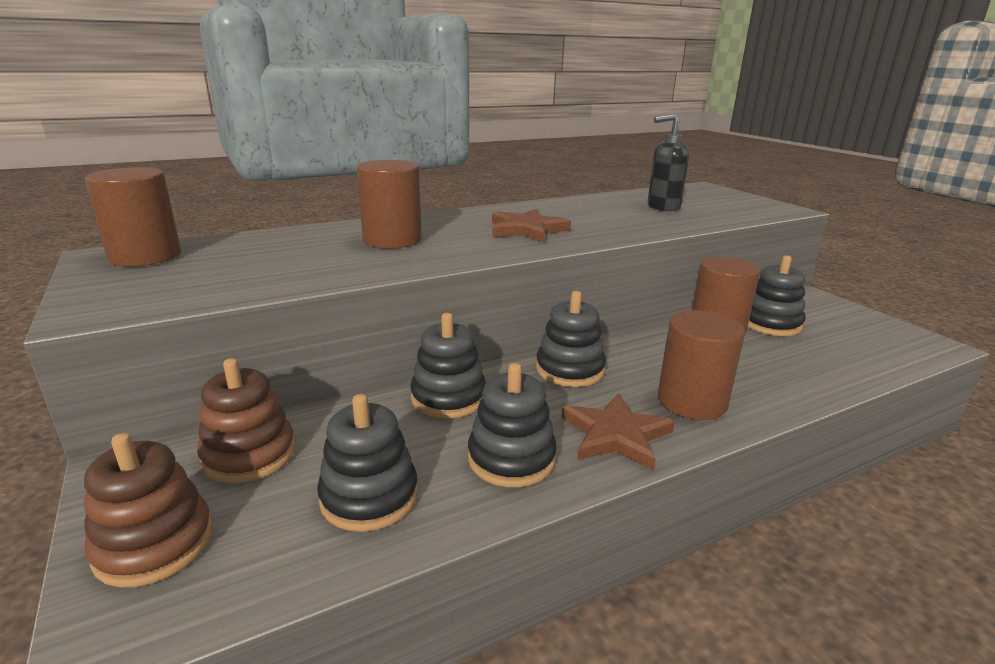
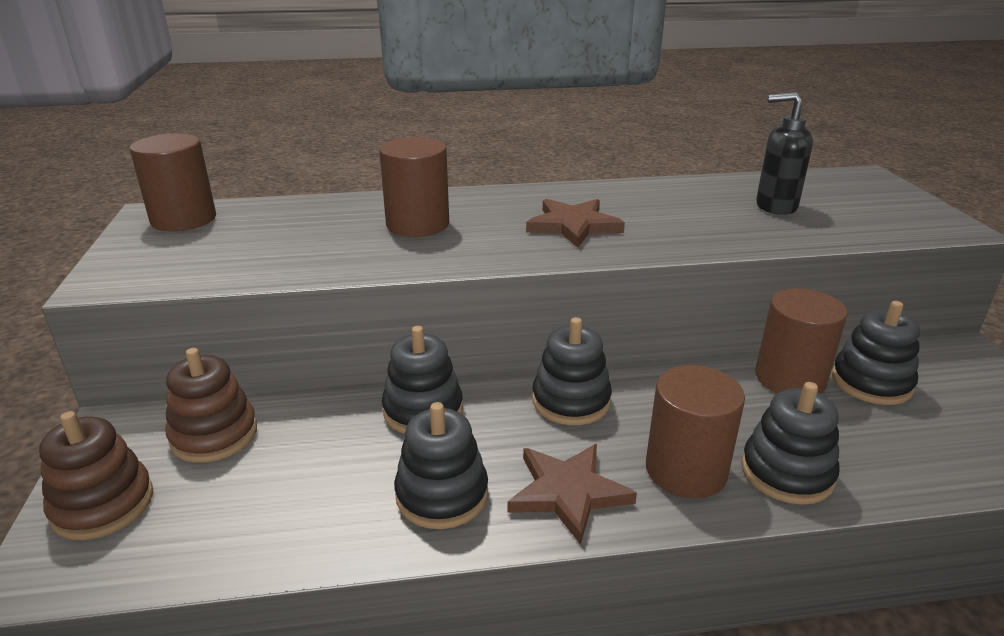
camera: 20 degrees right, 5 degrees up
(369, 497) = (289, 503): black stacking toy -> black stacking toy (787, 472)

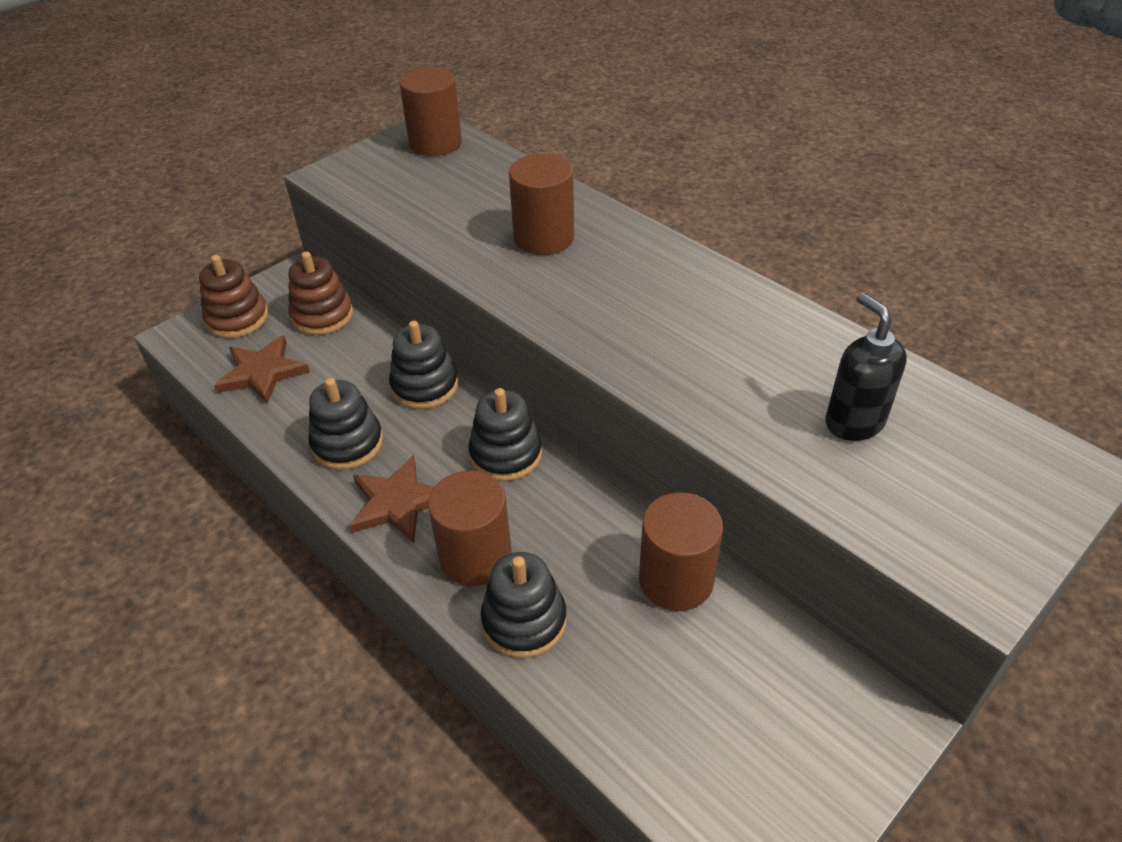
camera: 55 degrees right, 15 degrees up
(573, 226) = (637, 314): brown star -> brown star (262, 373)
(871, 382) = (731, 645): black stacking toy -> none

